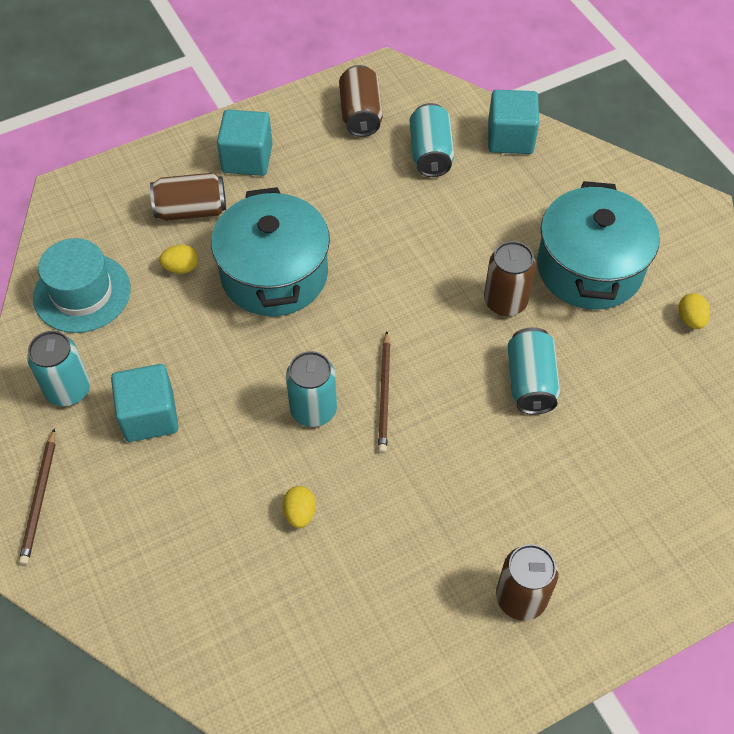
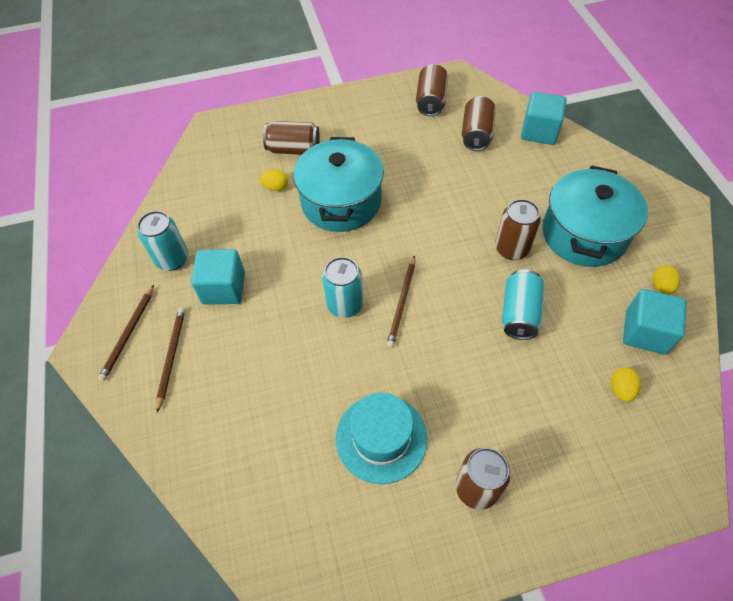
camera: 15 degrees right, 0 degrees up
(82, 293) = (202, 194): turquoise hat -> turquoise hat (381, 438)
(107, 516) = (171, 356): none -> brown pencil
(247, 158) = (342, 120): turquoise cube -> turquoise cube (645, 332)
(300, 513) = (314, 382): yellow egg -> yellow egg (621, 389)
(430, 153) = (476, 134): turquoise can -> brown can

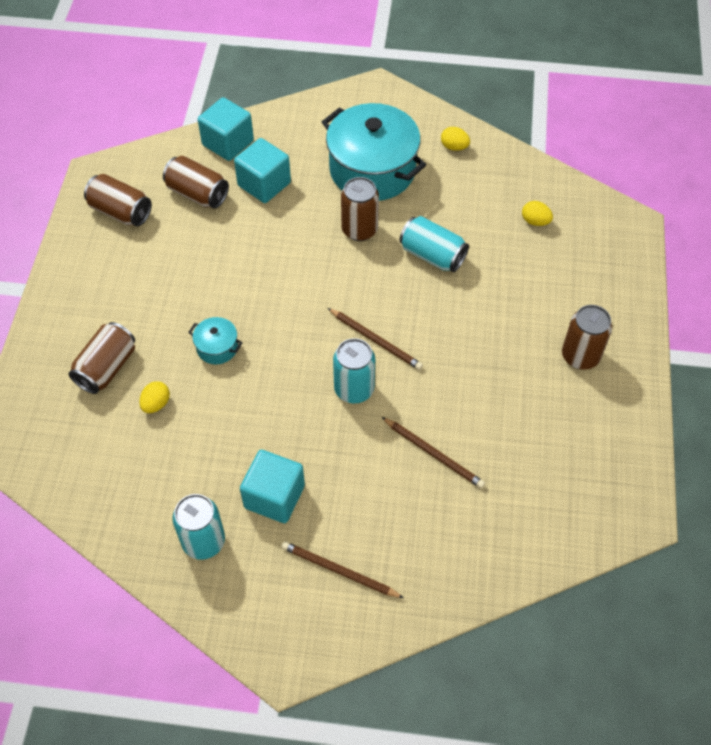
camera: 70 degrees left, 0 degrees up
(128, 334) = (287, 611): brown pencil -> brown pencil (433, 454)
(341, 202) = (217, 347): turquoise pot -> turquoise pot, size x0.43
(381, 438) = (509, 409): turquoise hat -> none
(645, 332) = (491, 180): turquoise cube -> turquoise cube (264, 184)

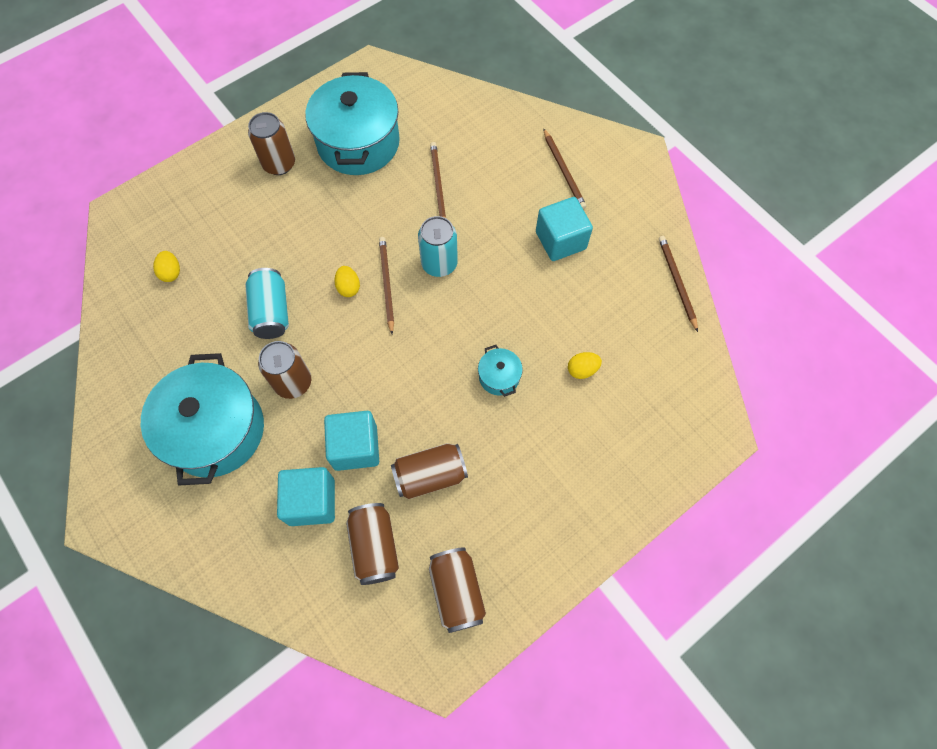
camera: 135 degrees left, 10 degrees up
(107, 368) = (594, 433): brown can -> brown can (430, 475)
(134, 547) = (677, 282): none -> brown pencil
(203, 541) = (629, 250): turquoise can -> none
(228, 143) = (291, 584): turquoise cube -> turquoise cube (355, 447)
(454, 147) = (131, 391): yellow egg -> yellow egg (348, 287)
(546, 431) = (358, 143): none -> turquoise pot

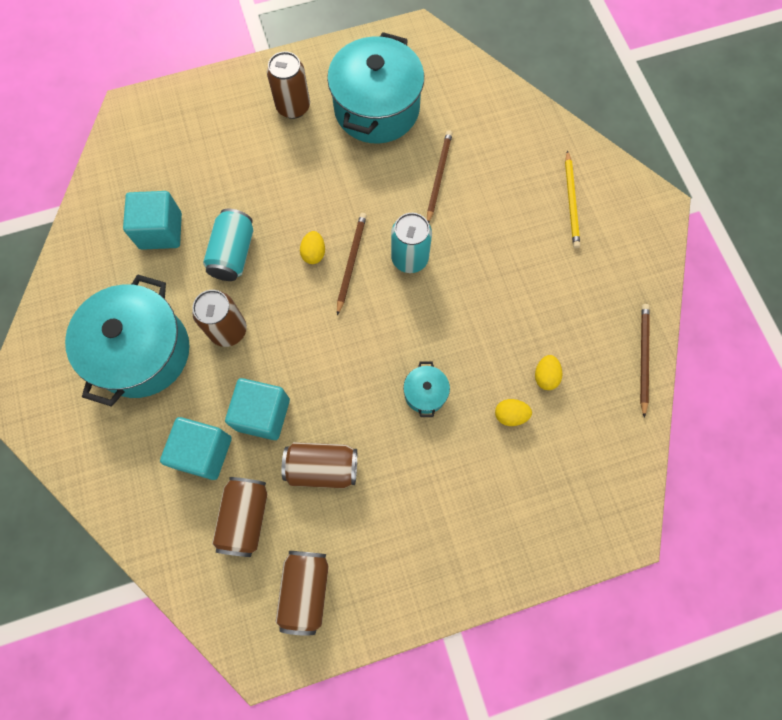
camera: 20 degrees right, 5 degrees up
(171, 272) = (156, 184): yellow egg -> yellow egg (545, 376)
(560, 240) = (540, 274): turquoise cube -> turquoise cube (161, 231)
(563, 171) = (571, 202): brown pencil -> yellow pencil

